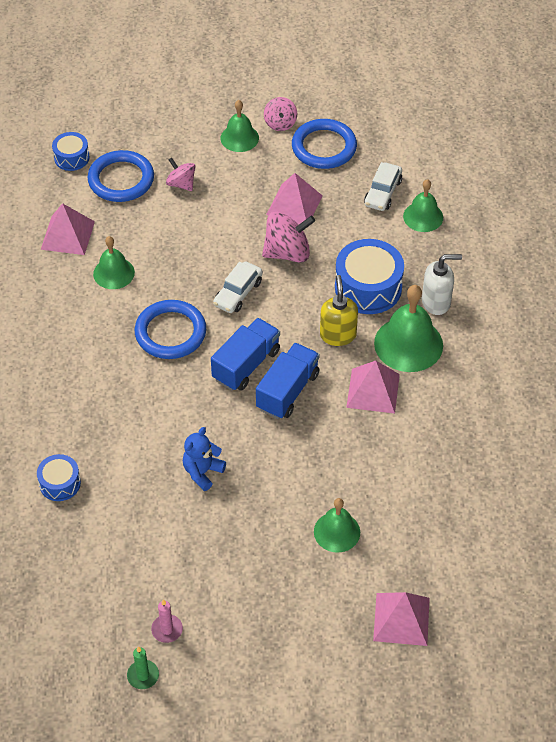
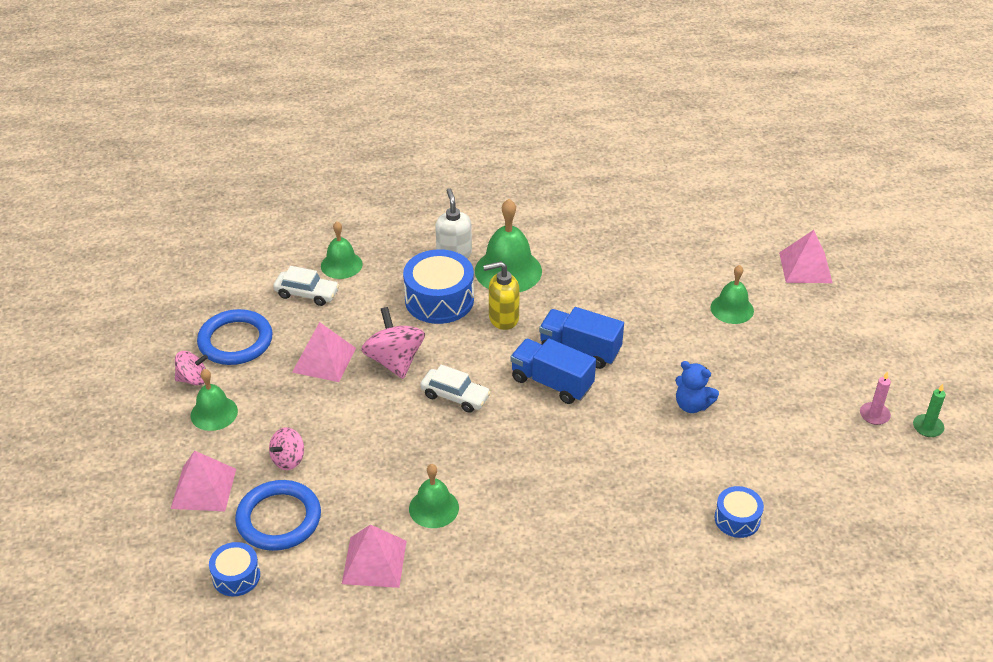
camera: 95 degrees left, 10 degrees down
(170, 332) = (517, 447): blue ring -> none
(373, 391) = (568, 292): pink pyramid -> pink pyramid (203, 488)

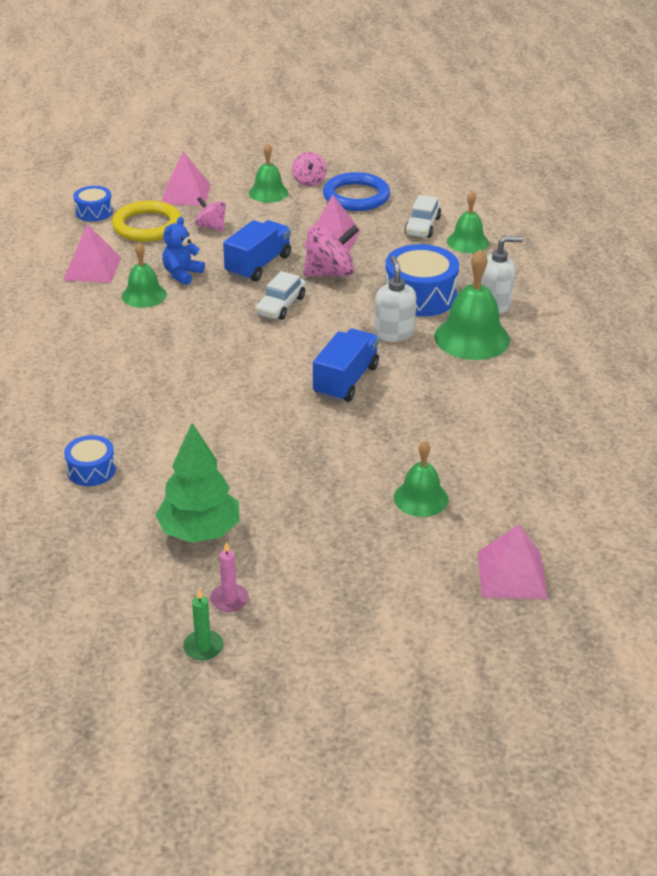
camera: 90 degrees right, 5 degrees down
(279, 519) = (147, 226): blue ring -> yellow ring
(503, 318) = (394, 333): yellow soap dispenser -> white soap dispenser
(552, 383) = (297, 361): blue truck -> blue truck (258, 265)
(692, 405) = (257, 453): blue teddy bear -> blue teddy bear (182, 274)
(801, 437) = (199, 531): none -> green tree

